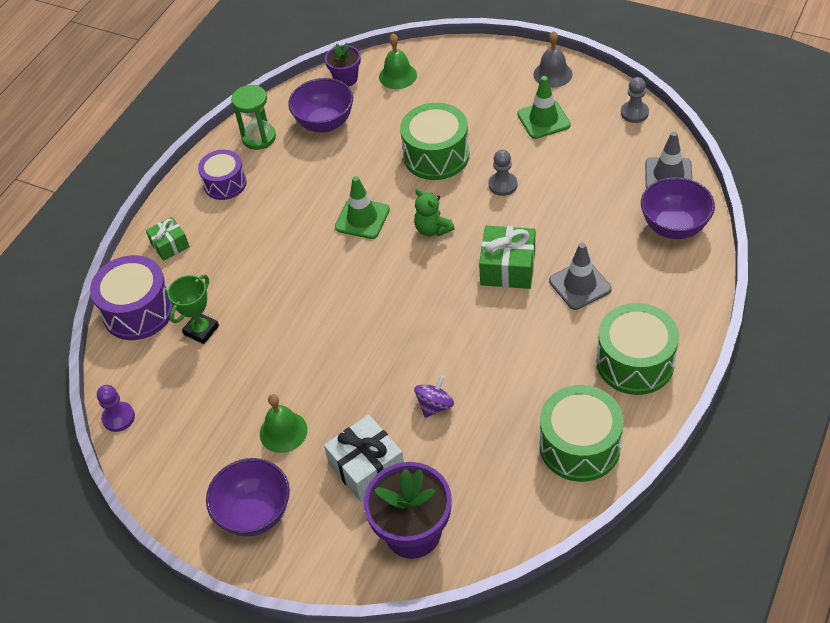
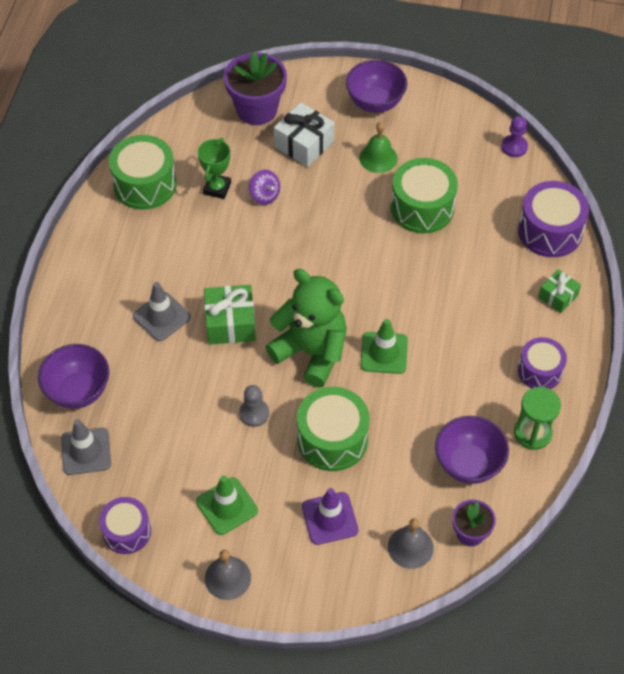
camera: 160 degrees right, 5 degrees up
(201, 330) = (485, 223): green trophy -> green trophy (217, 188)
(398, 76) = (410, 547): green bell -> grey bell
(432, 229) = (311, 352): green teddy bear -> green teddy bear, size x2.07
(435, 405) = (264, 195): purple spinning top -> purple spinning top turned 60 degrees counterclockwise
(457, 101) = (329, 518): none -> purple traffic cone
(634, 113) = (127, 531): grey pawn -> purple drum
(635, 362) = (107, 255): green drum -> green drum (422, 208)

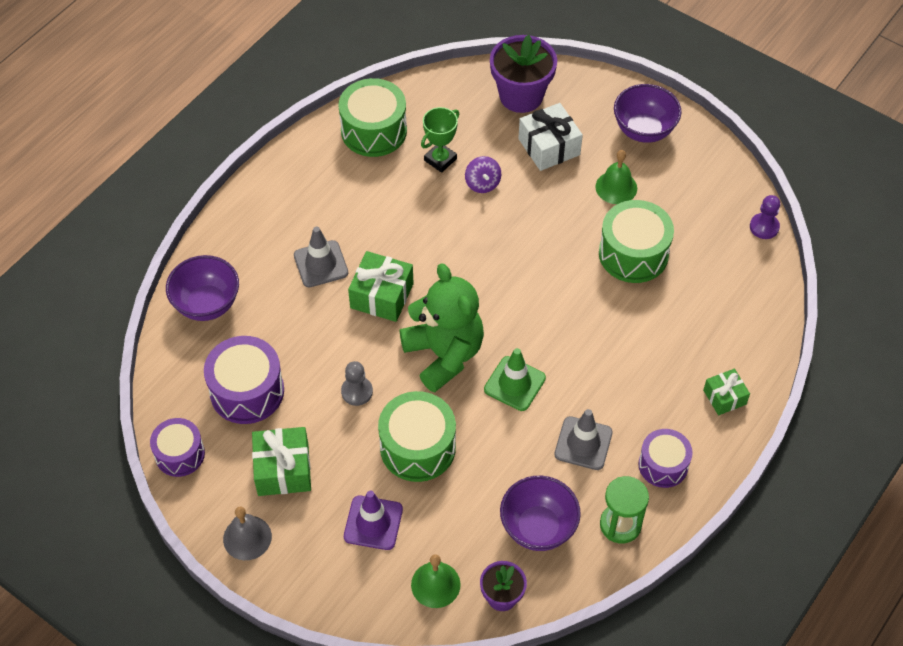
camera: 25 degrees right, 0 degrees up
(86, 451) = (183, 364): grey traffic cone -> grey traffic cone (583, 443)
(227, 506) = (283, 469): green traffic cone -> green gift
(410, 547) = (435, 584): grey bell -> green bell
(550, 231) = (753, 327): purple drum -> purple drum (247, 391)

